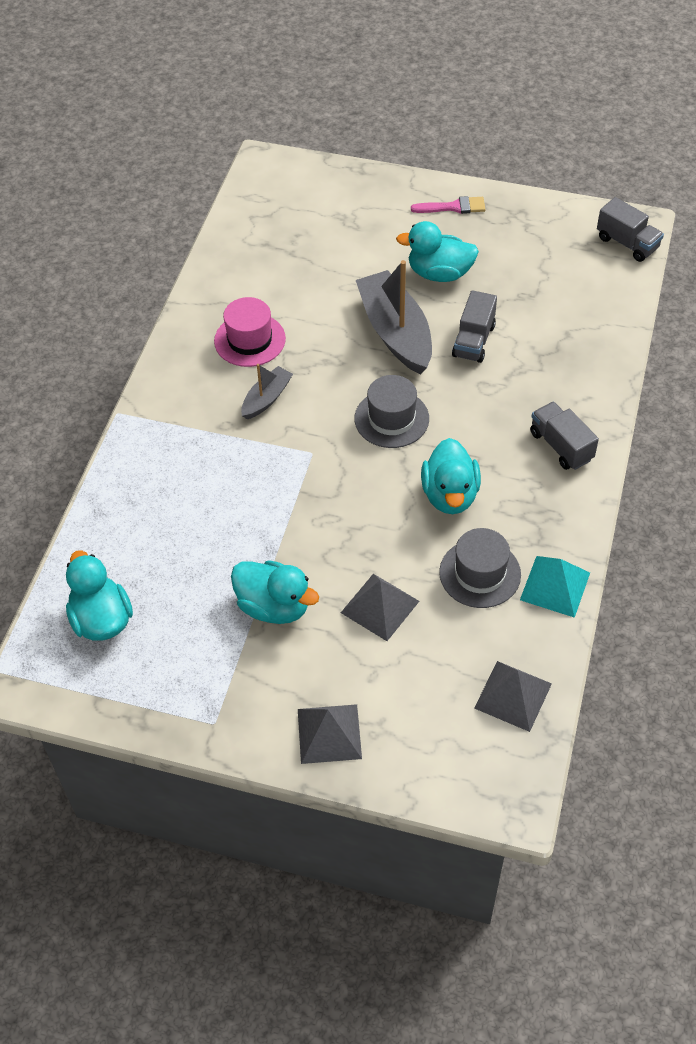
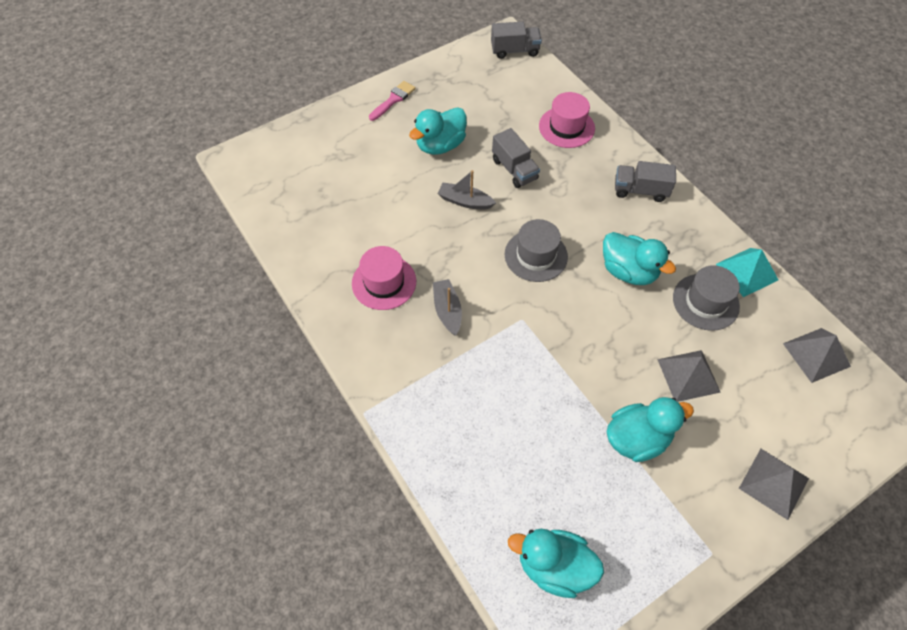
camera: 50 degrees left, 5 degrees up
(395, 332) = (465, 201): grey boat -> grey boat, size x0.51
(574, 343) = (566, 127): none -> pink hat

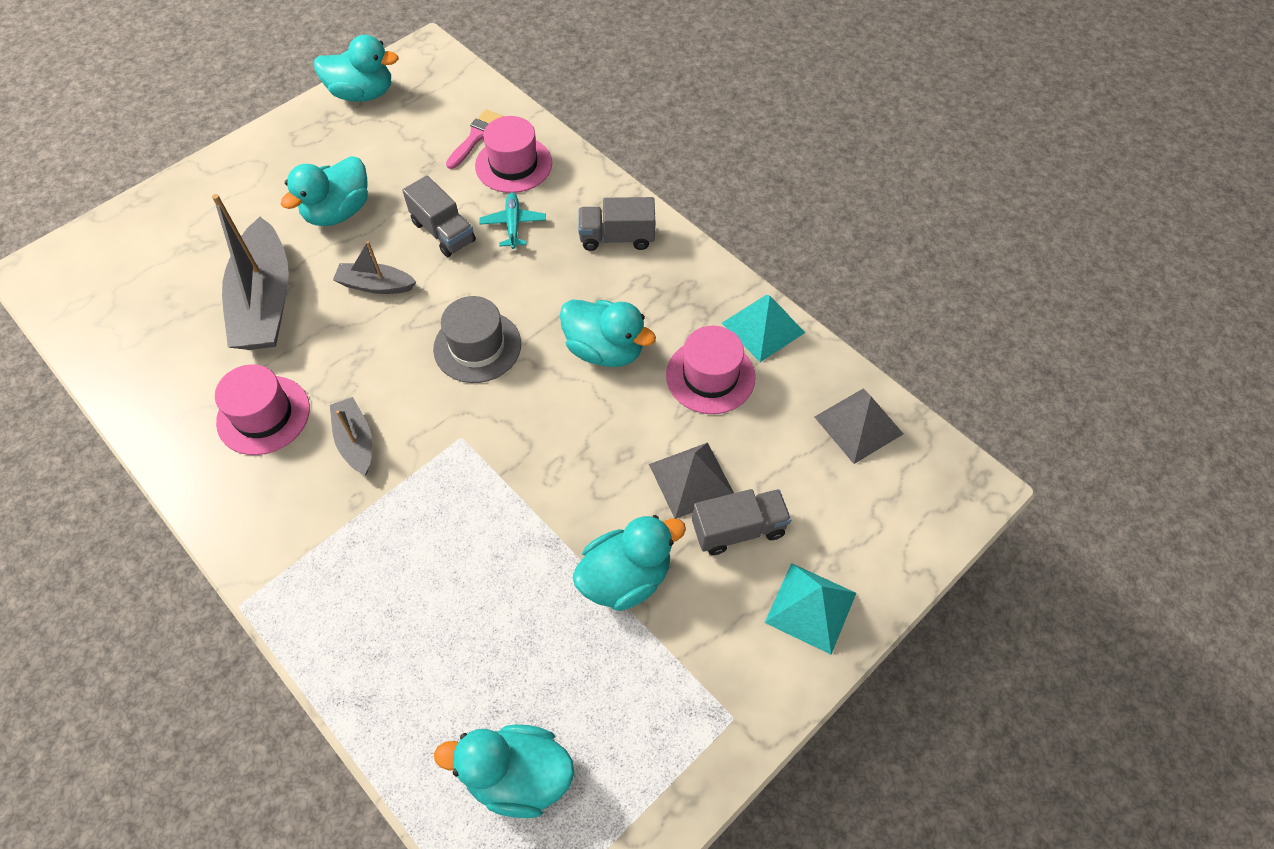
camera: 10 degrees left, 0 degrees up
(387, 202) = (265, 301): none -> grey boat
(393, 100) = (270, 157): pink brush -> pink brush (476, 137)
(460, 62) = (362, 94): none -> turquoise duck
(515, 50) = (438, 69): grey truck -> grey truck (738, 529)
(565, 171) = (513, 225): none -> turquoise plane
(705, 302) = (710, 376): grey hat -> pink hat
(774, 483) = (810, 607): grey pyramid -> turquoise pyramid

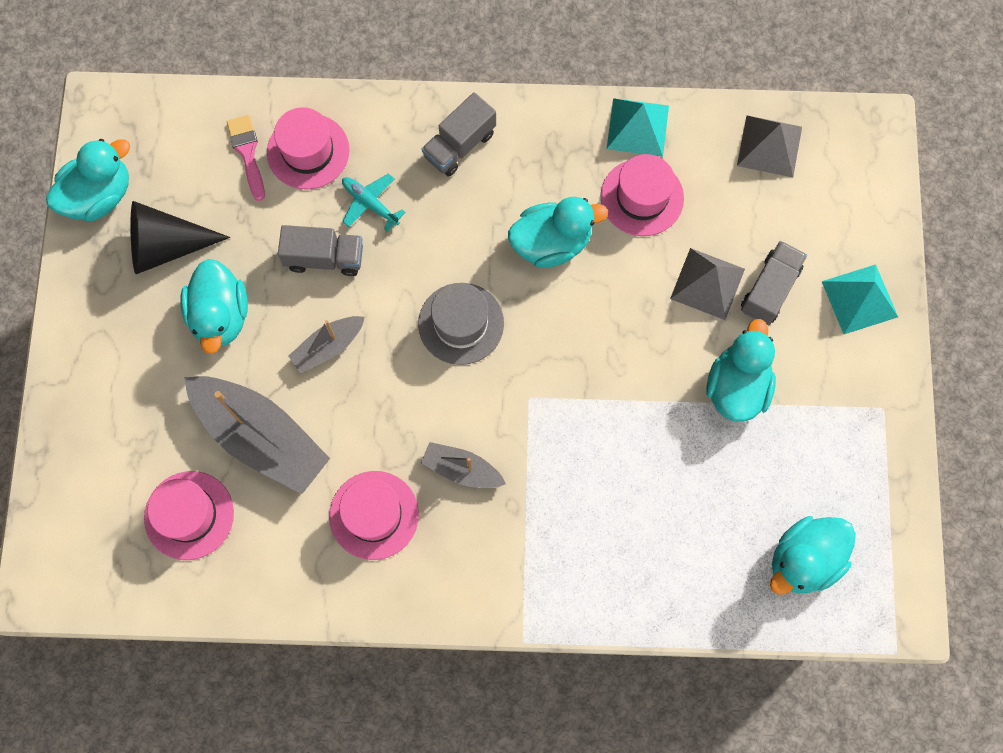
camera: 45 degrees left, 15 degrees up
(164, 308) = (189, 515): none -> pink hat
(362, 149) = (167, 246): none -> black cone

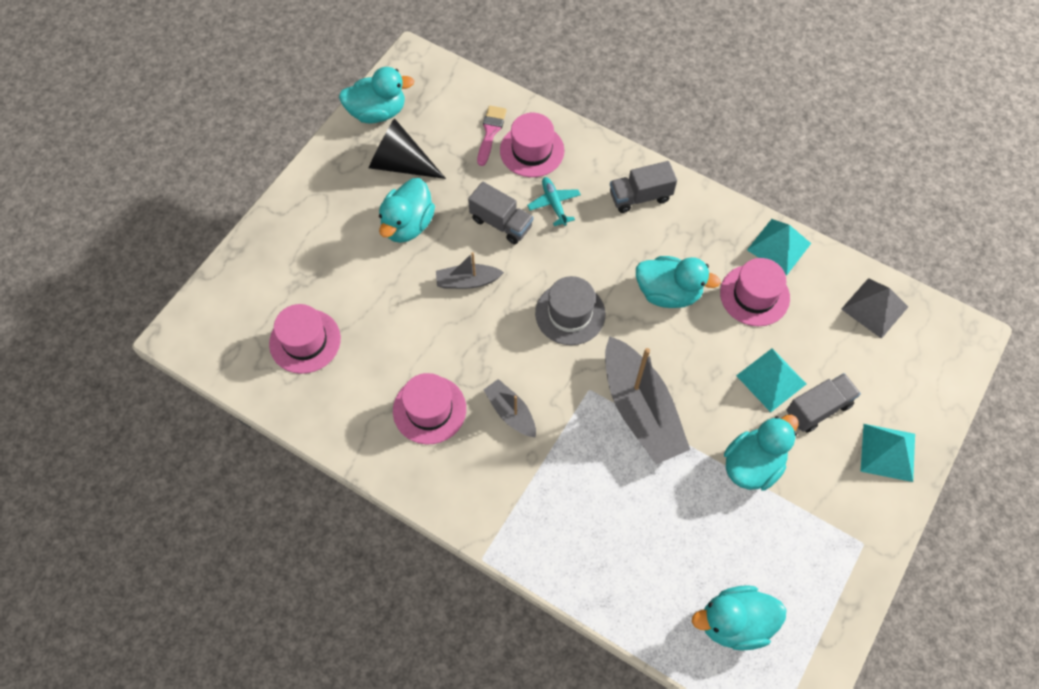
camera: 30 degrees right, 10 degrees down
(261, 437) = (385, 316): grey boat -> grey boat (640, 409)
(707, 283) = (771, 379): grey pyramid -> turquoise pyramid

